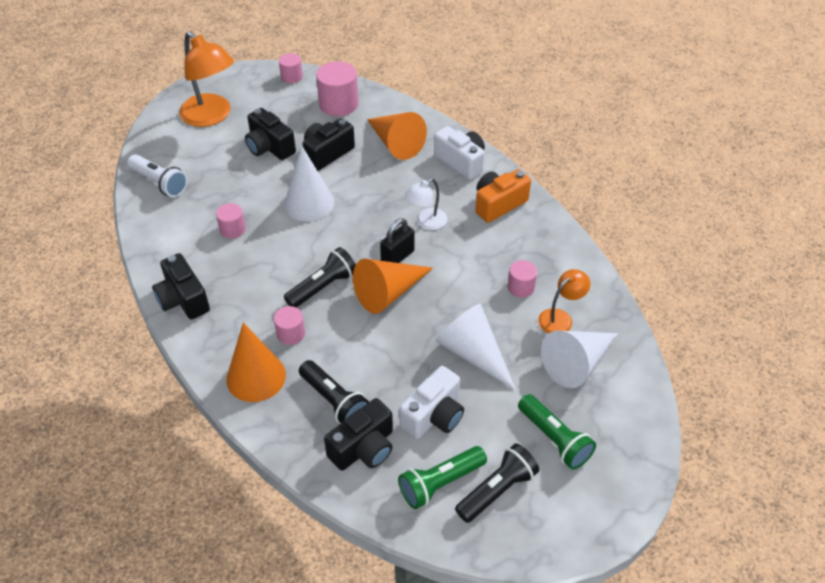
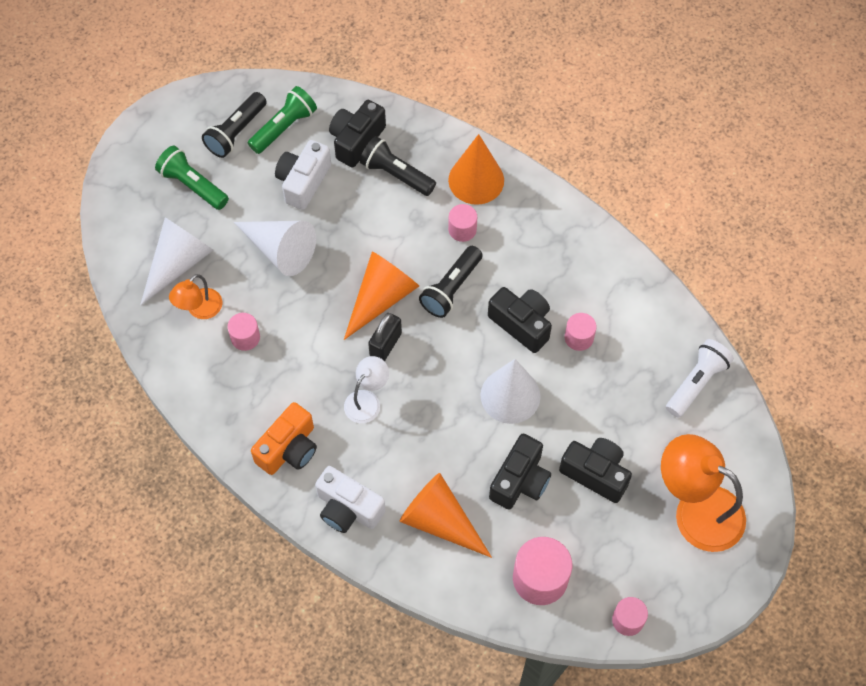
camera: 165 degrees right, 15 degrees up
(160, 183) = (696, 383): white flashlight -> white flashlight turned 105 degrees clockwise
(183, 299) = (585, 241): black camera -> black camera (521, 324)

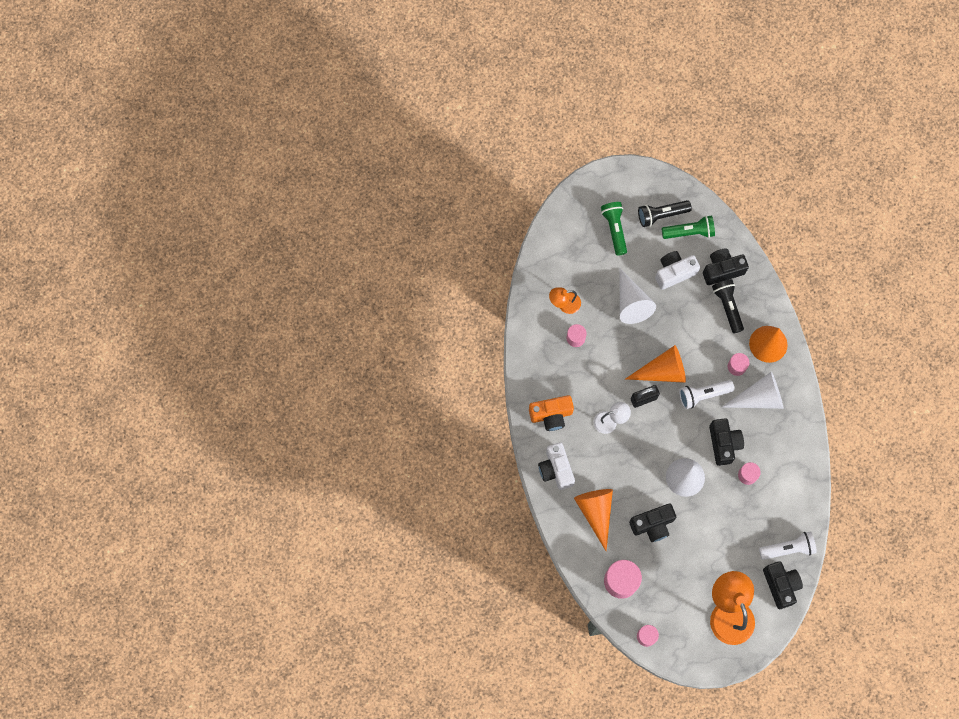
camera: 40 degrees right, 10 degrees up
(178, 263) = (573, 269): white cone -> white cone (759, 398)
(451, 288) = (703, 395): black flashlight -> white flashlight
(595, 473) = (694, 552): black camera -> black camera (780, 585)

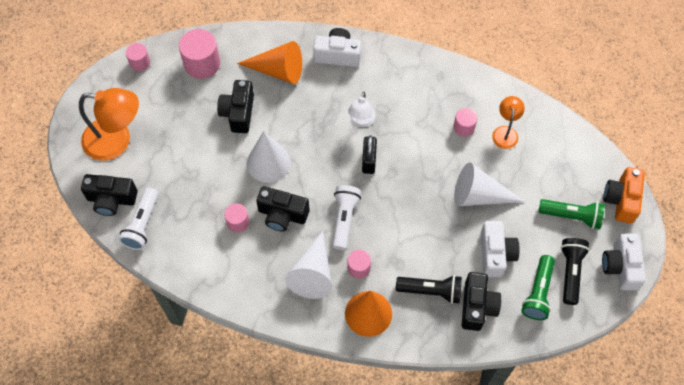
camera: 115 degrees right, 10 degrees down
(551, 415) = (393, 73): orange camera -> orange camera (621, 200)
(639, 182) = (620, 267): none -> white camera
(662, 371) = (389, 192): orange cone -> none

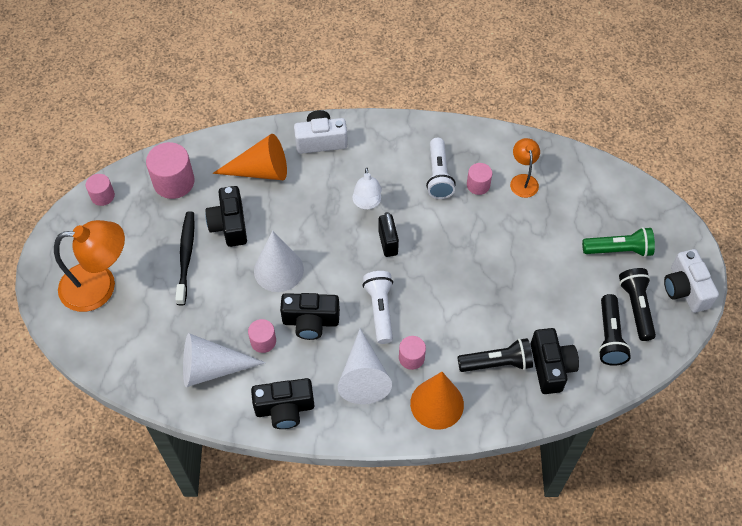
camera: 15 degrees left, 5 degrees down
(111, 199) = (112, 351): black camera -> black camera (284, 409)
(142, 224) = (155, 370): white flashlight -> white flashlight (438, 175)
(194, 132) = (186, 256): none -> black toothbrush
(479, 195) = (516, 251): white cone -> white cone (212, 368)
(495, 254) = (552, 308): white camera -> none
(538, 293) = (609, 337): green flashlight -> black flashlight
(621, 200) = (663, 221): orange camera -> none

